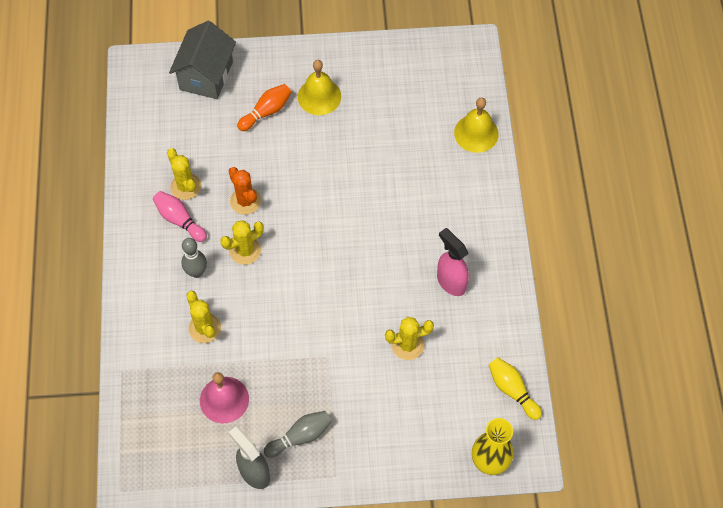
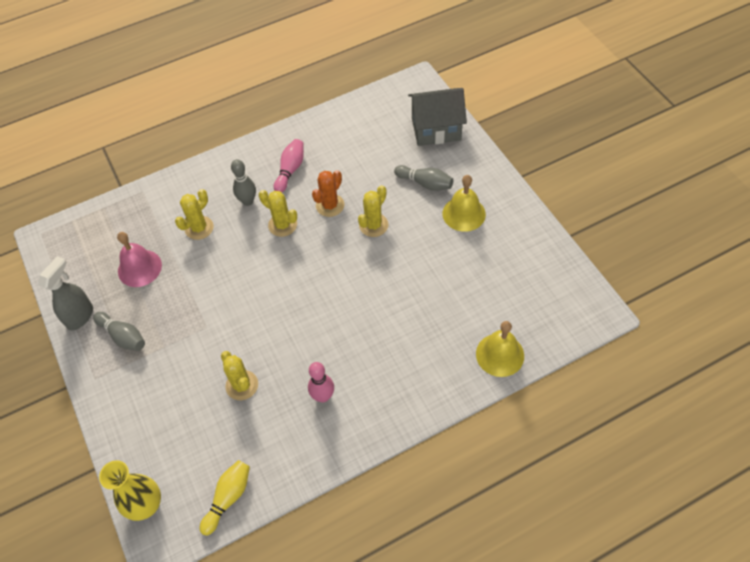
camera: 70 degrees right, 5 degrees down
(186, 186) = (323, 161): yellow cactus -> yellow cactus (373, 225)
(266, 112) = (425, 183): orange bowling pin -> grey bowling pin
(451, 282) = (323, 396): pink spray bottle -> pink bowling pin

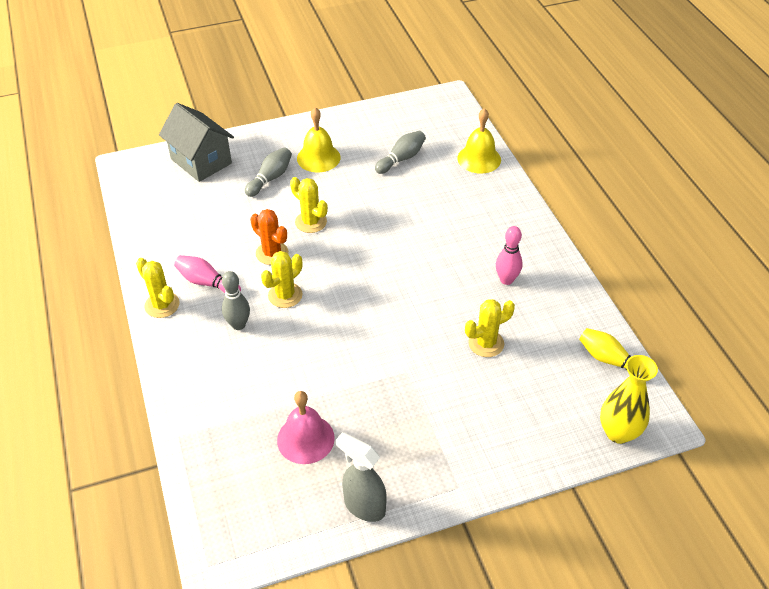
camera: 85 degrees left, 10 degrees down
(123, 336) = (404, 456): grey bowling pin -> grey bowling pin (401, 159)
(199, 228) = (262, 374): yellow cactus -> yellow cactus (162, 305)
(436, 129) = (201, 161): grey house -> grey house turned 45 degrees counterclockwise

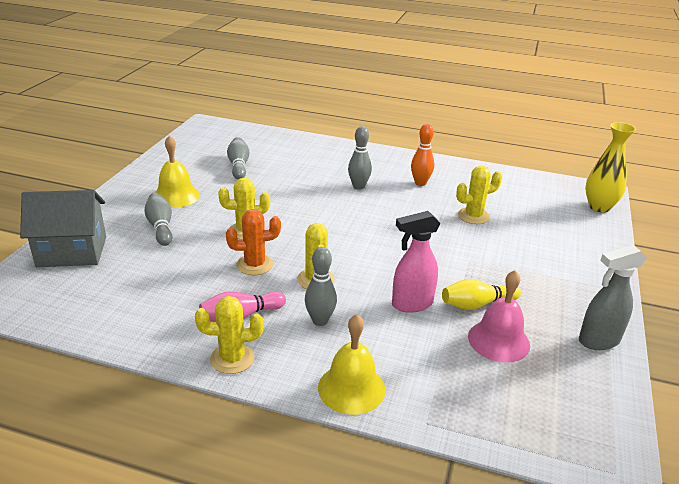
camera: 55 degrees left, 15 degrees down
(305, 365) = (411, 304): none -> pink spray bottle
(451, 244) = (358, 186): none -> grey bowling pin
(479, 159) = (287, 141): yellow bell -> yellow bell (351, 388)
(486, 343) = (473, 216): yellow cactus -> yellow cactus turned 60 degrees clockwise
(506, 280) = (420, 183): pink bowling pin -> orange bowling pin
(610, 361) = (534, 183): yellow bowling pin -> yellow bowling pin (477, 304)

